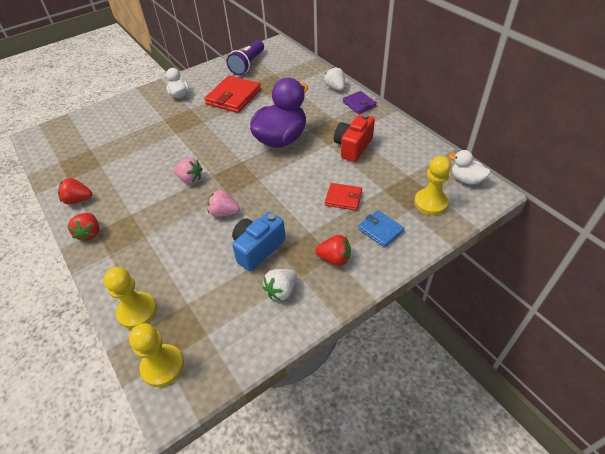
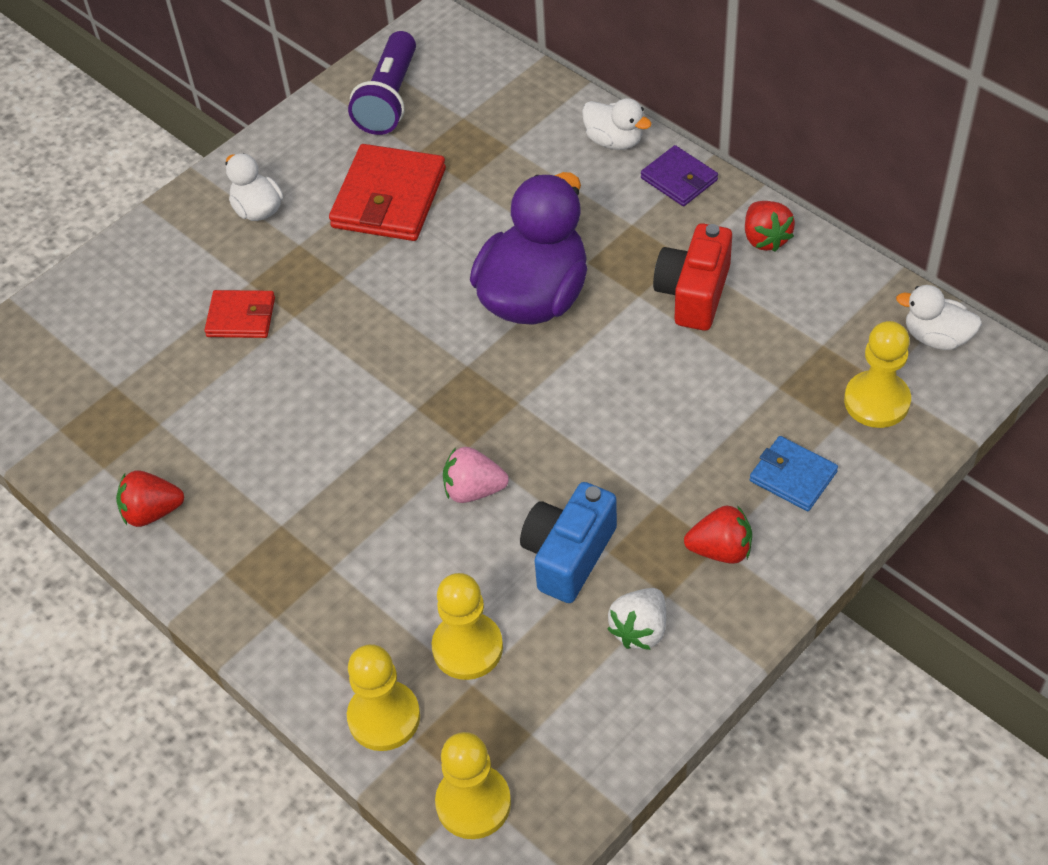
camera: 10 degrees left, 5 degrees up
(90, 233) = (215, 581): red strawberry -> red strawberry (765, 238)
(190, 179) = (372, 424): pink strawberry -> none
(192, 284) = (467, 648): none -> yellow pawn
(335, 88) = (614, 141): white strawberry -> white duck
(343, 198) = (704, 419): red wallet -> red wallet (241, 317)

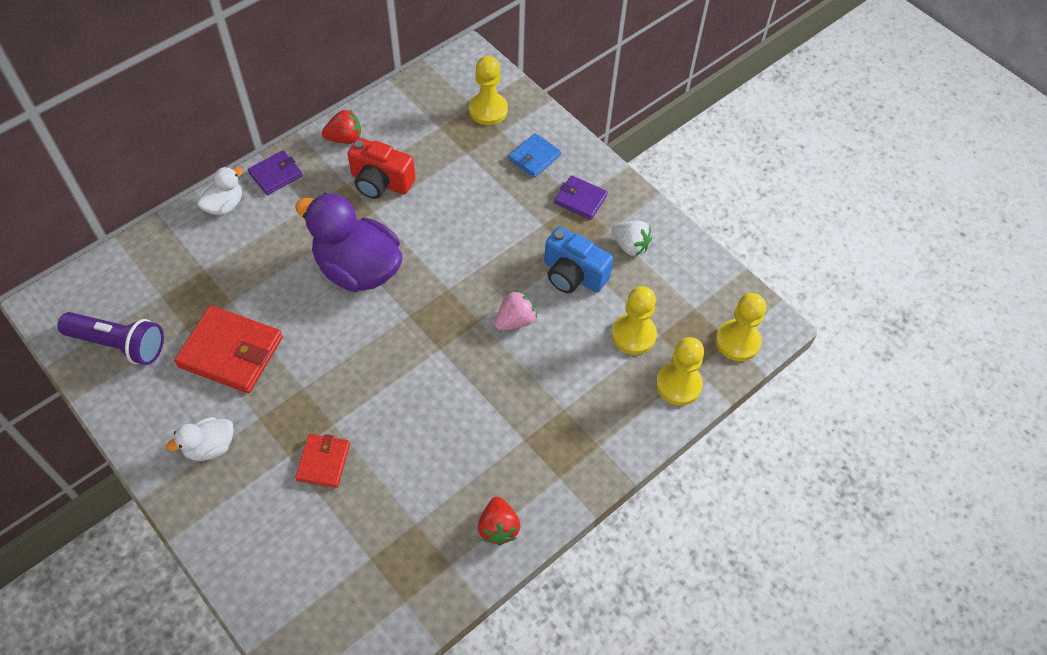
camera: 90 degrees left, 5 degrees up
(473, 490) = (515, 321): pink strawberry -> pink strawberry turned 135 degrees counterclockwise
(720, 550) = (580, 199): red strawberry -> purple wallet
(936, 337) = (447, 75): white duck -> none

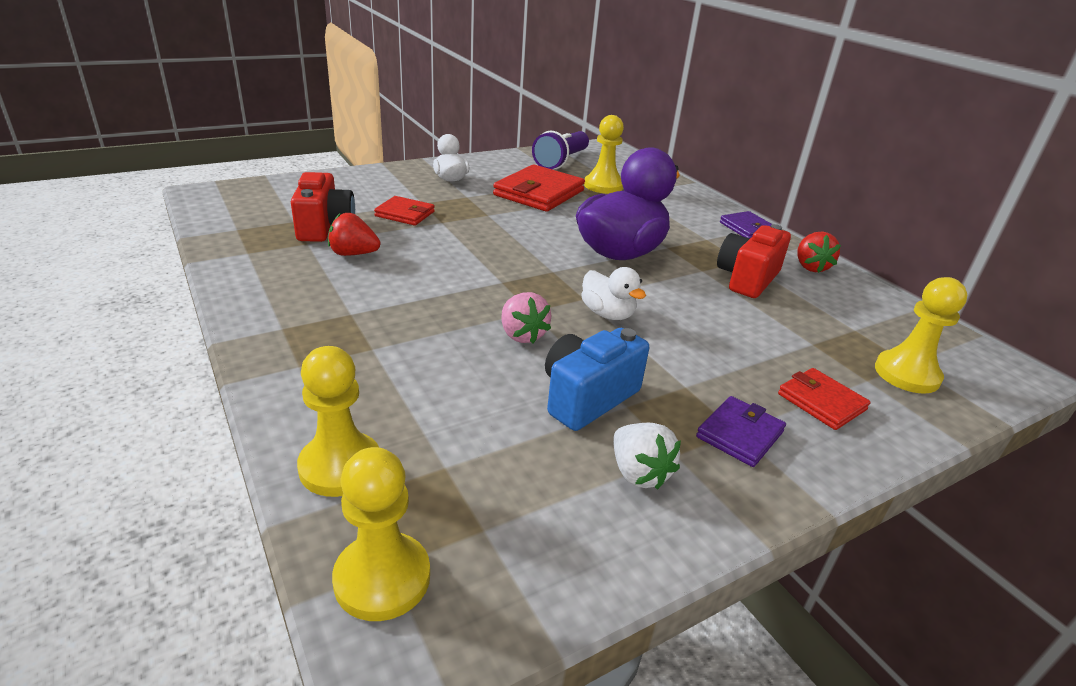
camera: 100 degrees right, 25 degrees down
(224, 205) = (705, 205): white duck -> white duck (607, 314)
(376, 523) = (324, 227): none -> red camera
(498, 527) = (259, 281): red strawberry -> red strawberry (353, 254)
(534, 157) = (821, 402): blue wallet -> red wallet
(630, 246) = (638, 473): white strawberry -> white strawberry turned 75 degrees counterclockwise
(633, 335) = (457, 436): yellow pawn -> yellow pawn (603, 186)

